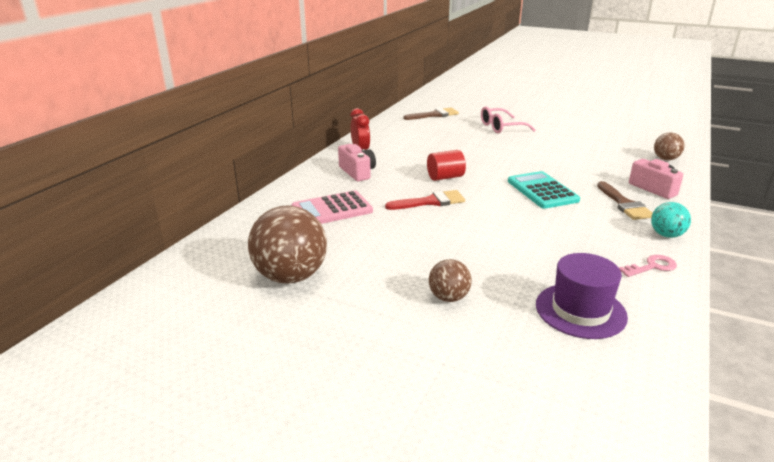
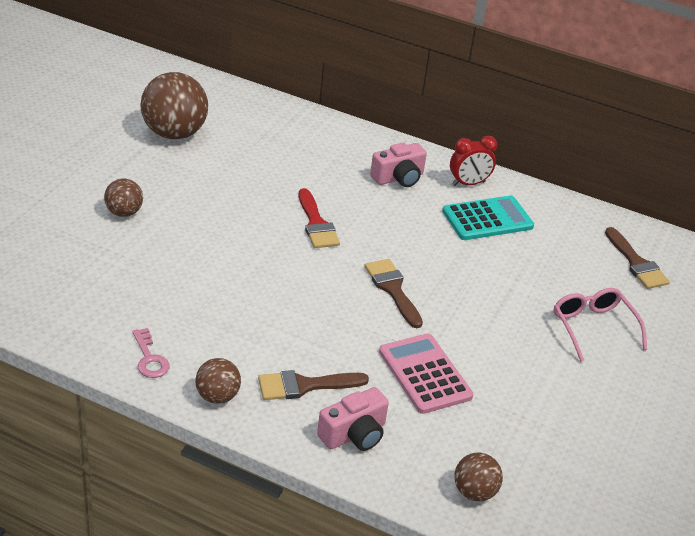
camera: 85 degrees right, 10 degrees up
(332, 209) = (300, 157): pink calculator -> pink calculator (425, 374)
(445, 177) = (387, 243): red cylinder -> none
(498, 176) = (392, 289): none -> brown brush
(542, 191) = (346, 319): turquoise calculator -> turquoise calculator (487, 219)
(580, 310) = (86, 285): purple hat -> none
(666, 235) = (217, 396): turquoise ball -> brown ball

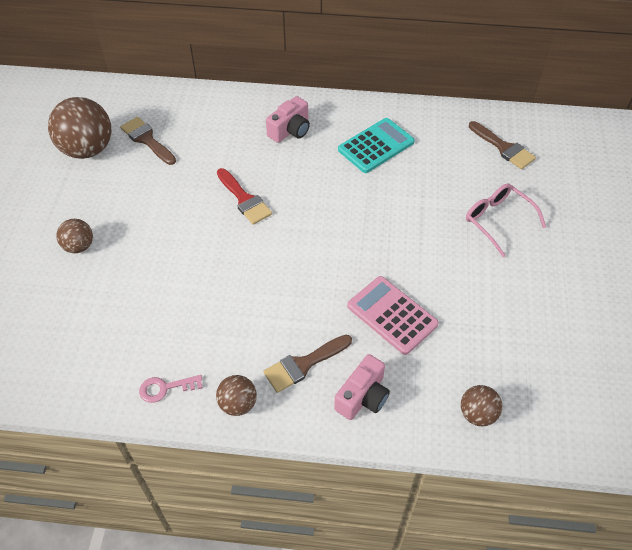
camera: 15 degrees left, 15 degrees up
(150, 358) = (165, 388): pink key -> pink key turned 120 degrees clockwise
(392, 289) = (332, 242): brown brush -> brown brush (147, 139)
(468, 183) = (347, 116): red clock -> none

